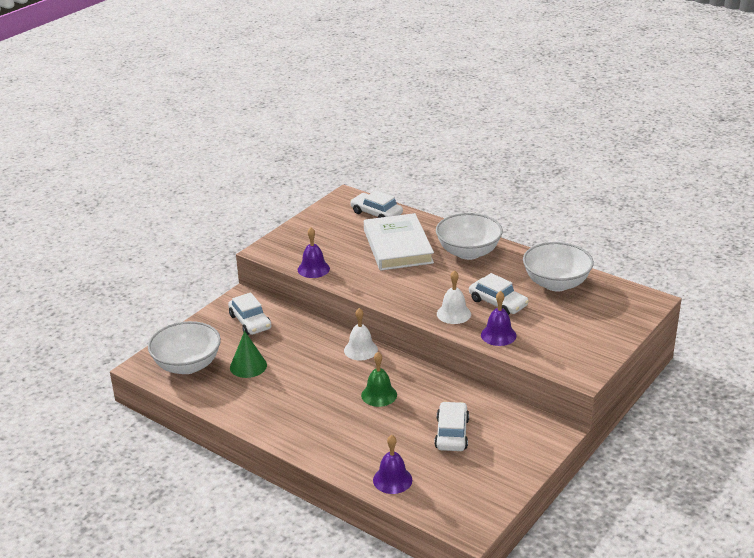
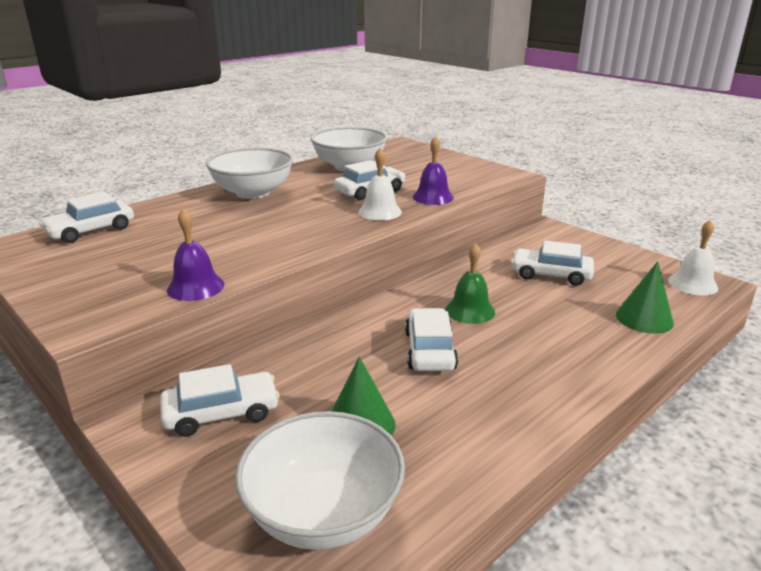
camera: 80 degrees left, 5 degrees down
(324, 382) = (430, 350): none -> white car
(360, 350) = (362, 314): white bell -> white bell (692, 284)
(392, 480) = (644, 318): purple bell -> green cone
(398, 246) = (197, 226): white book -> none

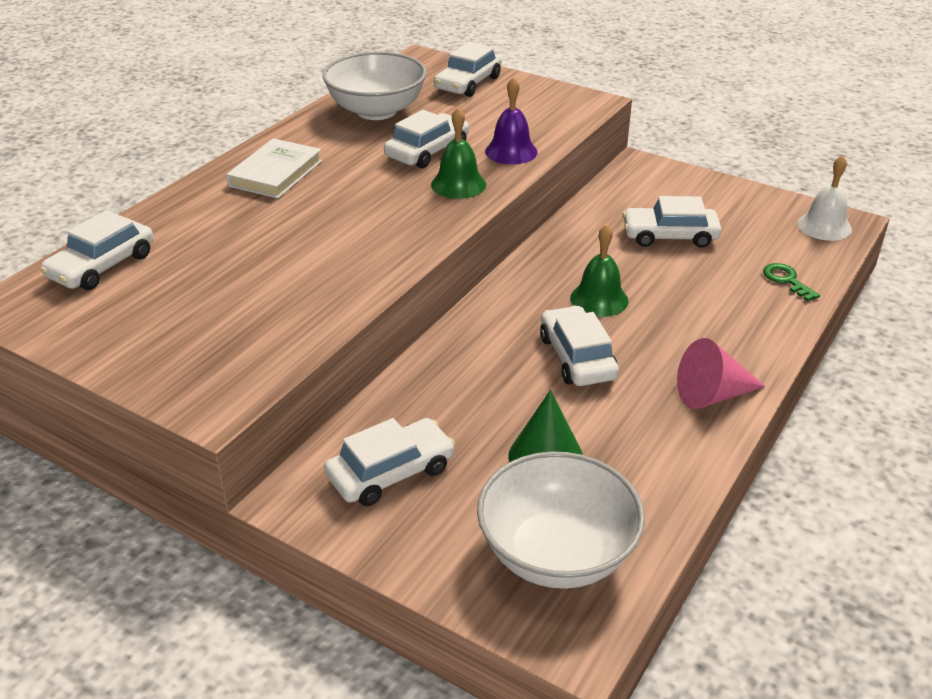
camera: 15 degrees left, 10 degrees up
(195, 287) = (304, 330): purple bell -> none
(253, 193) = (275, 173): white bowl -> white book
(380, 212) = (458, 184): white bell -> green bell
(425, 158) = (468, 83): none -> white car
(539, 399) = (712, 395): none -> pink cone
(644, 318) = (786, 280): green cone -> green key

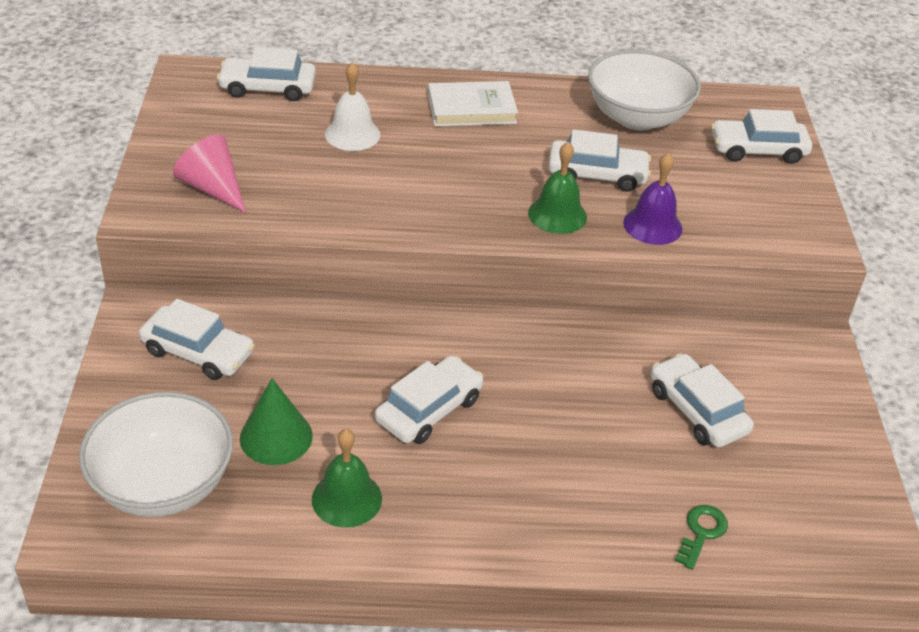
camera: 55 degrees right, 5 degrees up
(599, 299) = (534, 394): green bell -> green bell (346, 498)
(712, 395) = (445, 525): pink cone -> pink cone (213, 188)
(824, 226) = (852, 539): white bell -> white bell (352, 134)

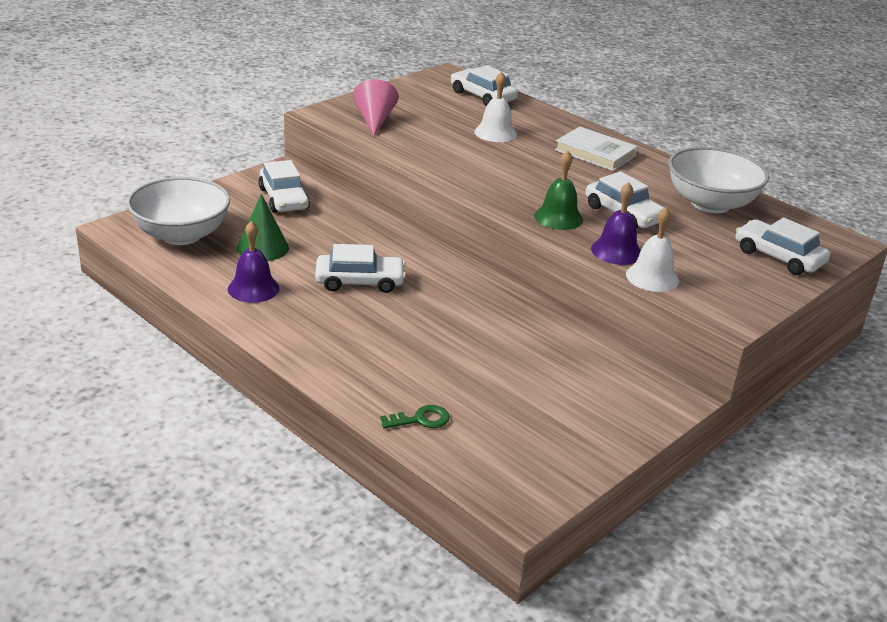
camera: 45 degrees right, 10 degrees down
(346, 498) = (253, 288): green bell -> purple bell
(697, 410) = (524, 372): white car -> none
(716, 238) = (652, 277): none -> white bell

